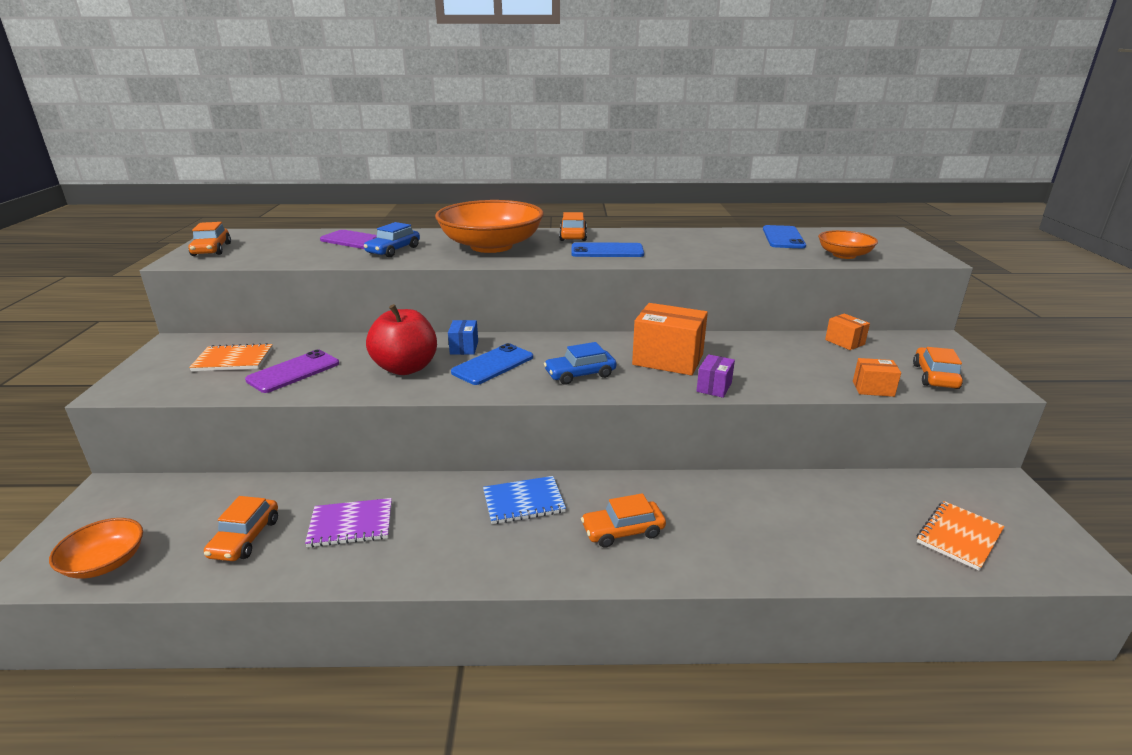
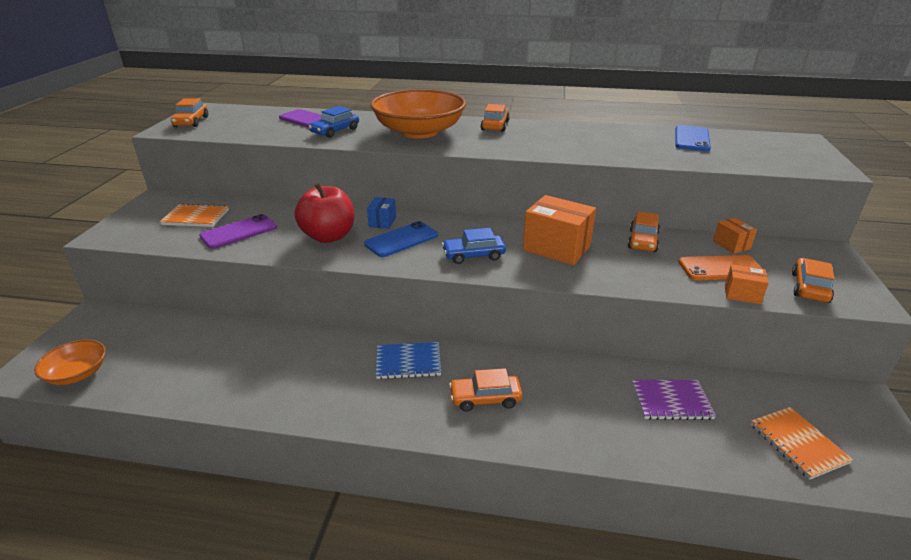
camera: 10 degrees right, 5 degrees up
(245, 538) = (182, 366): orange car -> orange car (643, 241)
(351, 524) = (265, 365): purple notebook -> purple notebook (671, 401)
(607, 251) = (519, 143): blue phone -> none
(714, 387) = (589, 278): purple box -> none
(843, 365) = (721, 268): none -> orange phone
(844, 255) = (745, 161): orange bowl -> none
(959, 536) = (797, 443): orange notebook -> orange notebook turned 75 degrees counterclockwise

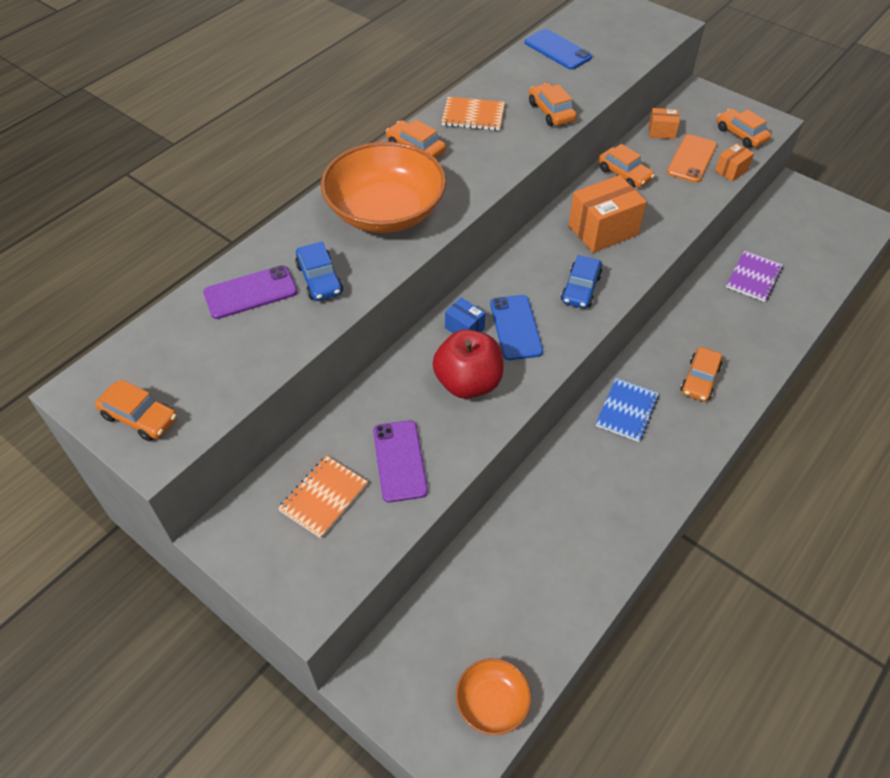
camera: 60 degrees left, 20 degrees up
(608, 152) = (551, 112): none -> orange car
(797, 443) = (818, 244): orange notebook -> orange notebook (473, 116)

